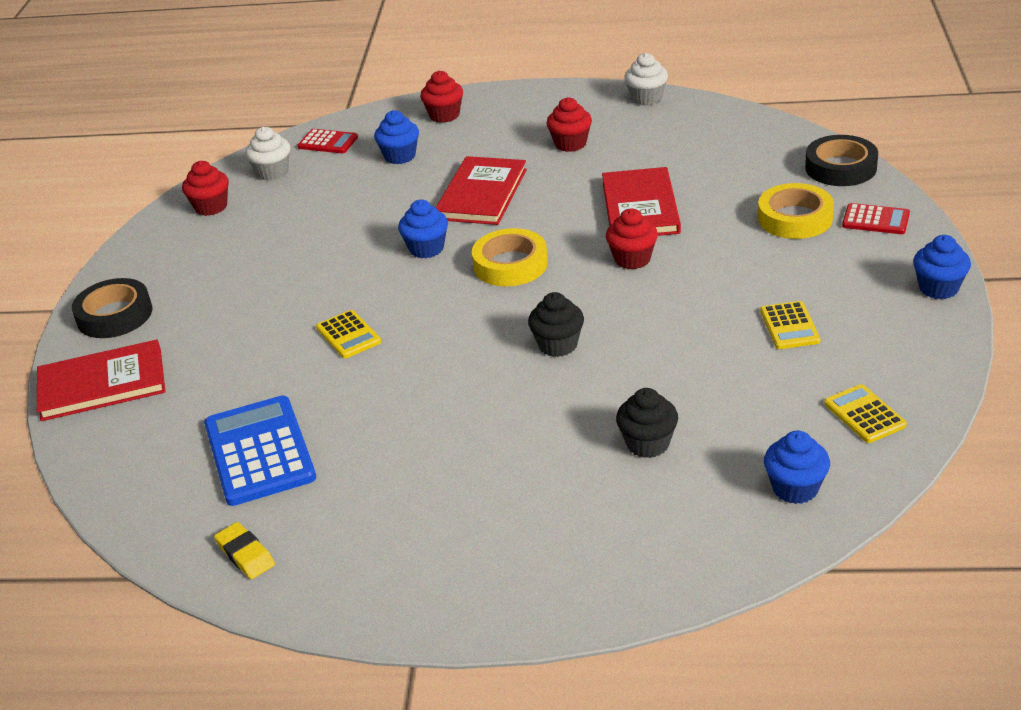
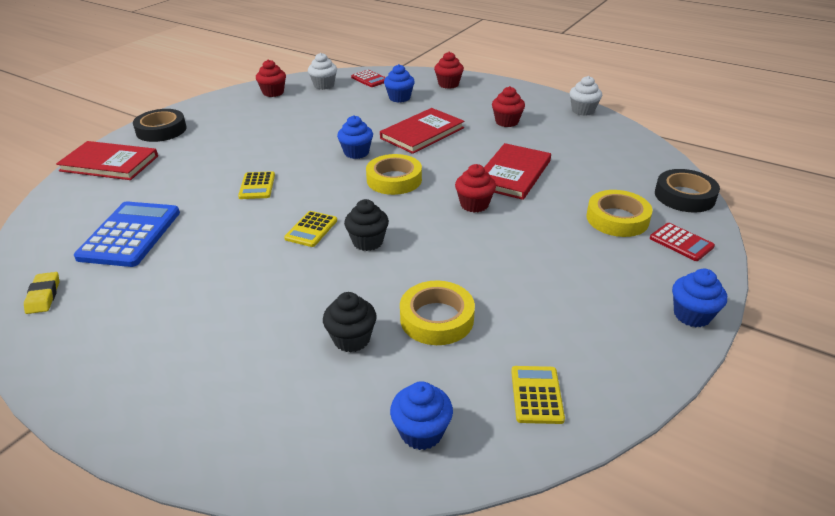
camera: 25 degrees right, 0 degrees up
(711, 389) = (437, 318): none -> yellow tape
(789, 326) = (541, 295): yellow calculator -> yellow calculator (311, 229)

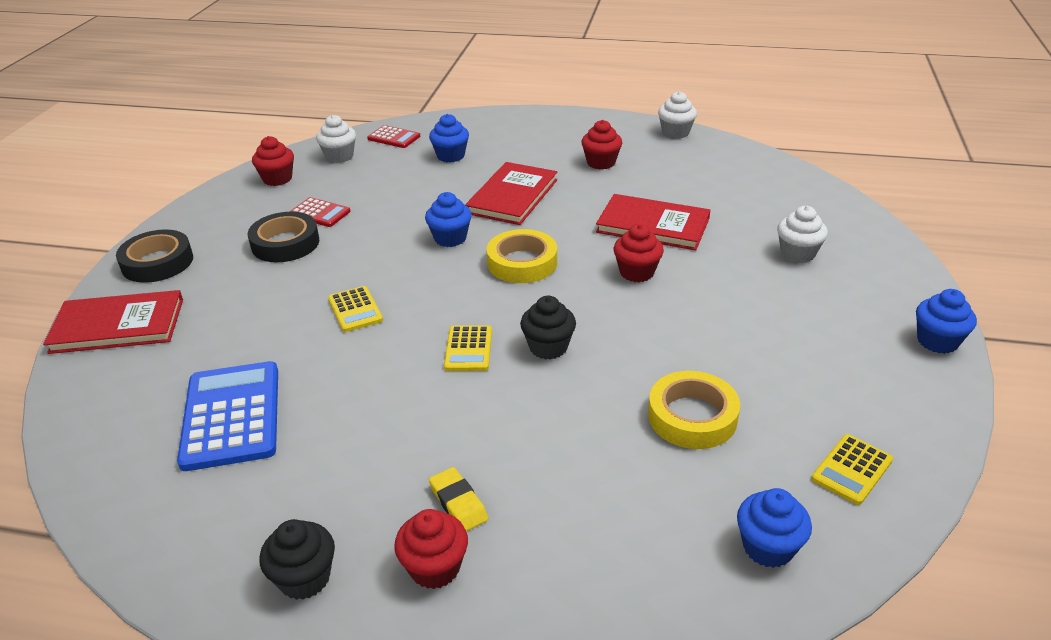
camera: 20 degrees left, 0 degrees up
(43, 296) = (174, 530): yellow eraser -> yellow eraser (458, 503)
(351, 339) = (617, 468): black cupcake -> black cupcake (305, 578)
(448, 84) = (498, 127): red cupcake -> red cupcake (435, 568)
(513, 174) = (653, 225): red book -> red book turned 75 degrees counterclockwise
(536, 395) = (852, 469): yellow calculator -> yellow calculator turned 120 degrees counterclockwise
(617, 219) = (797, 253): yellow tape -> white cupcake
(681, 242) = (876, 265): red calculator -> red calculator (320, 213)
(684, 196) = (845, 212): black tape -> black tape (285, 243)

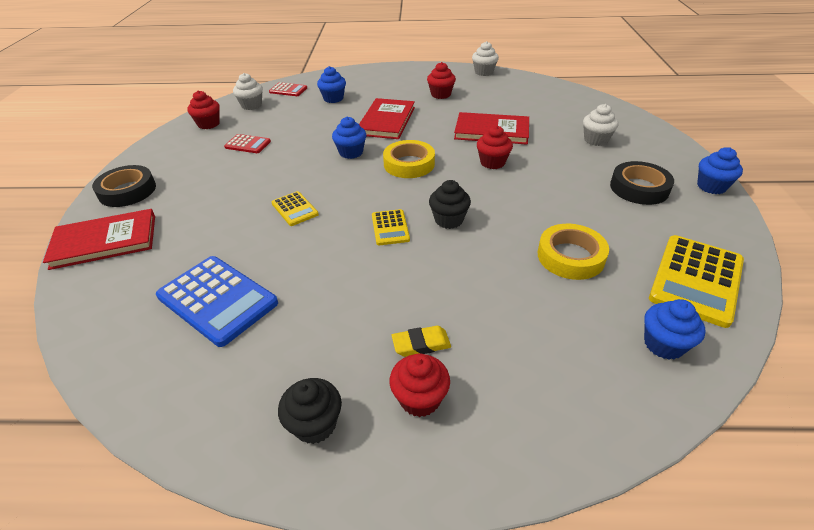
camera: 10 degrees left, 5 degrees up
(231, 416) = (217, 300): blue calculator -> blue calculator turned 150 degrees clockwise
(285, 243) = (227, 168): black tape -> black tape (639, 188)
(458, 503) = (421, 344): yellow eraser -> yellow eraser turned 60 degrees counterclockwise
(852, 469) = (696, 280): yellow calculator -> yellow calculator, size x1.88

